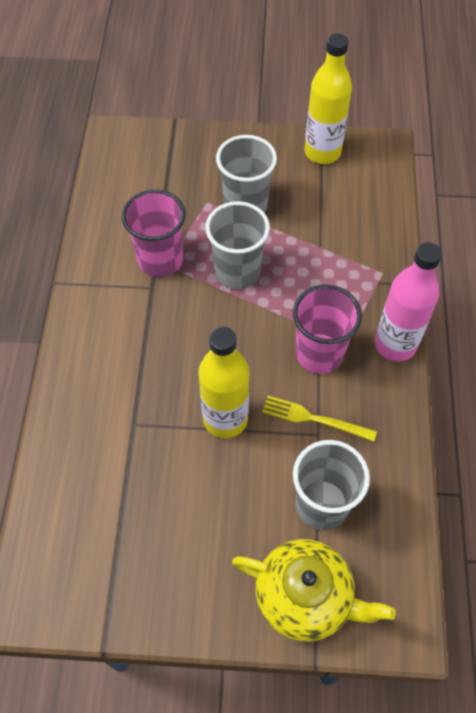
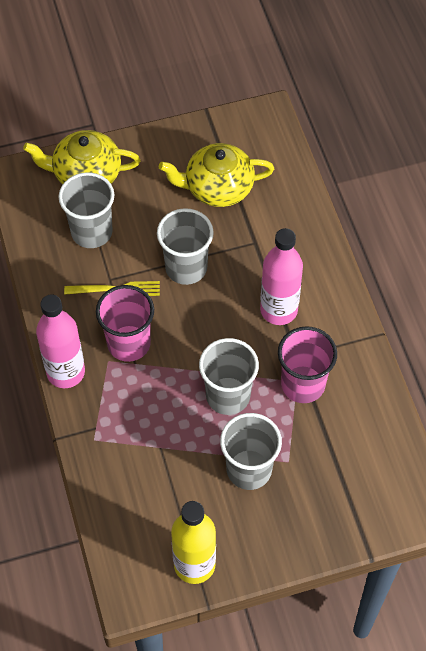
camera: 160 degrees right, 0 degrees up
(143, 514) = (217, 187): none -> yellow teapot
(146, 338) = (278, 310): none -> pink bottle
(225, 419) = (186, 268): yellow bottle -> grey cup

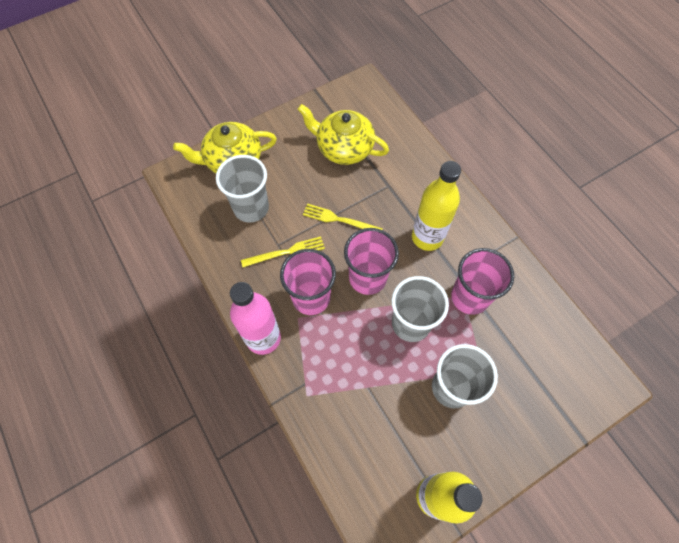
camera: 15 degrees left, 5 degrees up
(186, 268) = (339, 219): grey cup -> yellow fork
(197, 337) = (367, 278): none -> pink cup
(217, 187) = (343, 148): yellow teapot -> yellow teapot turned 45 degrees clockwise
(278, 310) = (427, 237): pink bottle -> yellow bottle

